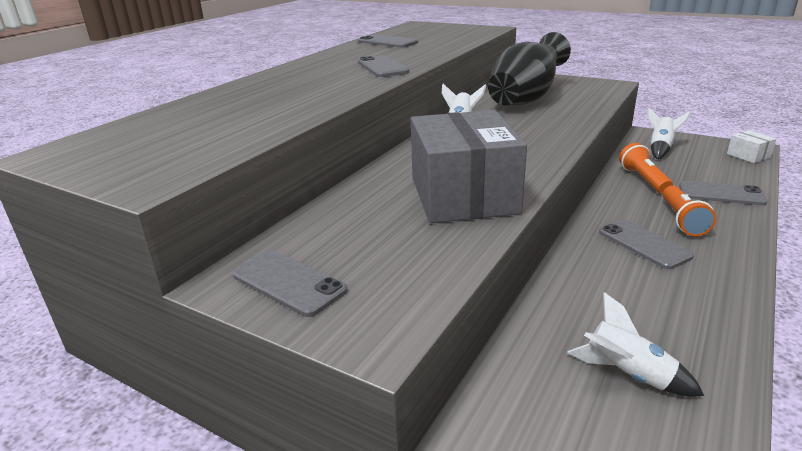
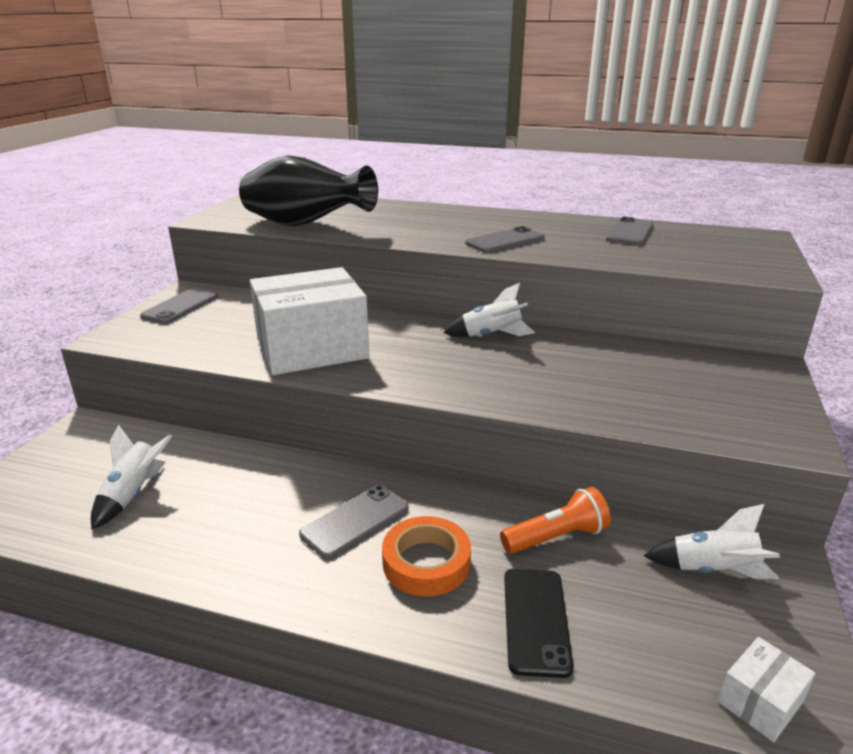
camera: 75 degrees right, 0 degrees up
(463, 195) = (312, 348): grey box -> white box
(526, 99) = (640, 369): black vase -> black vase (305, 225)
(682, 220) = (426, 562): orange flashlight -> orange tape
(721, 194) = (536, 620): grey phone -> black phone

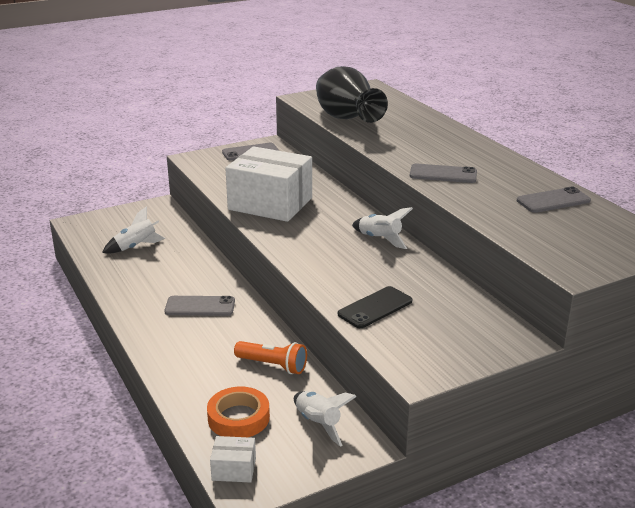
camera: 45 degrees right, 0 degrees up
(426, 562) = (199, 339): orange tape -> orange tape (238, 418)
(536, 620) = (203, 386): black phone -> black phone (375, 308)

